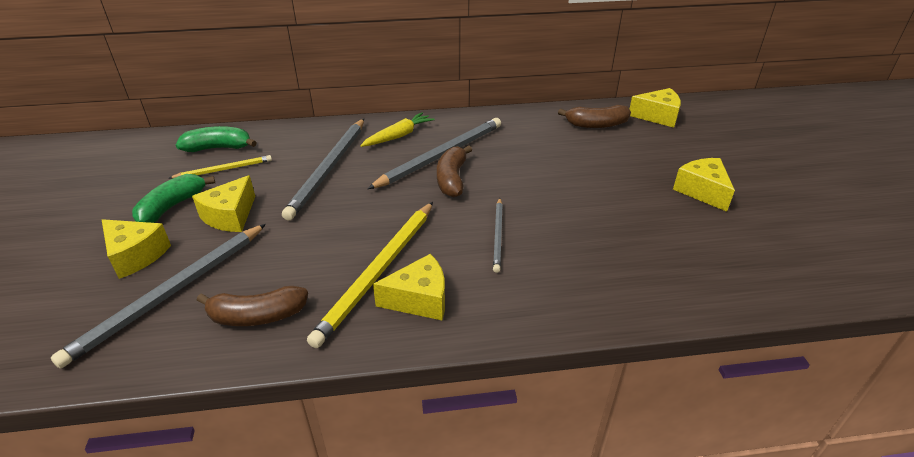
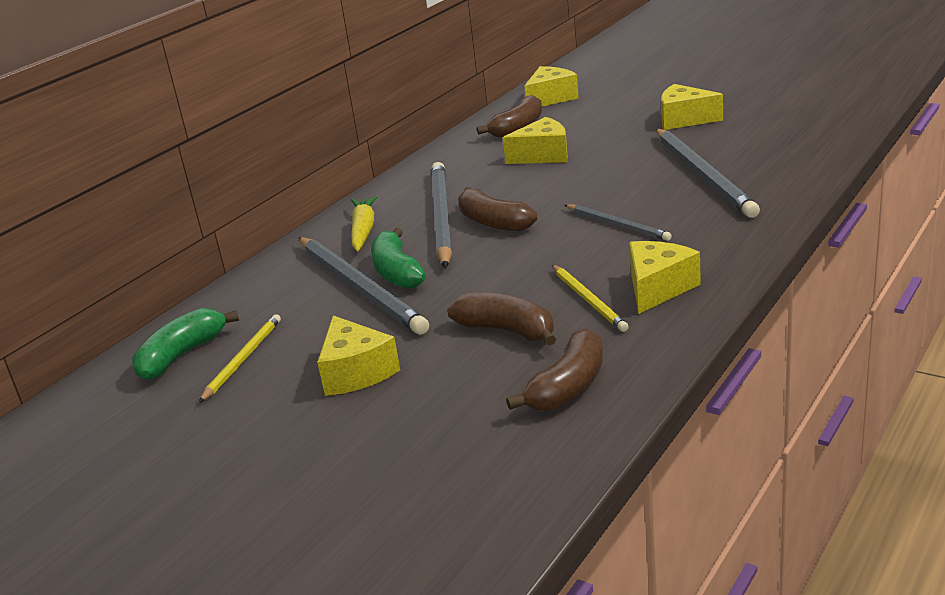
camera: 45 degrees left, 10 degrees down
(136, 255) = (339, 456): yellow cheese -> yellow cheese (543, 155)
(170, 293) = (454, 440): grey pencil -> grey pencil (703, 175)
(172, 207) = (268, 413): green banana -> green banana (397, 272)
(314, 253) = (506, 330): none -> brown banana
(378, 272) = (588, 300): yellow pencil -> yellow pencil, size x0.54

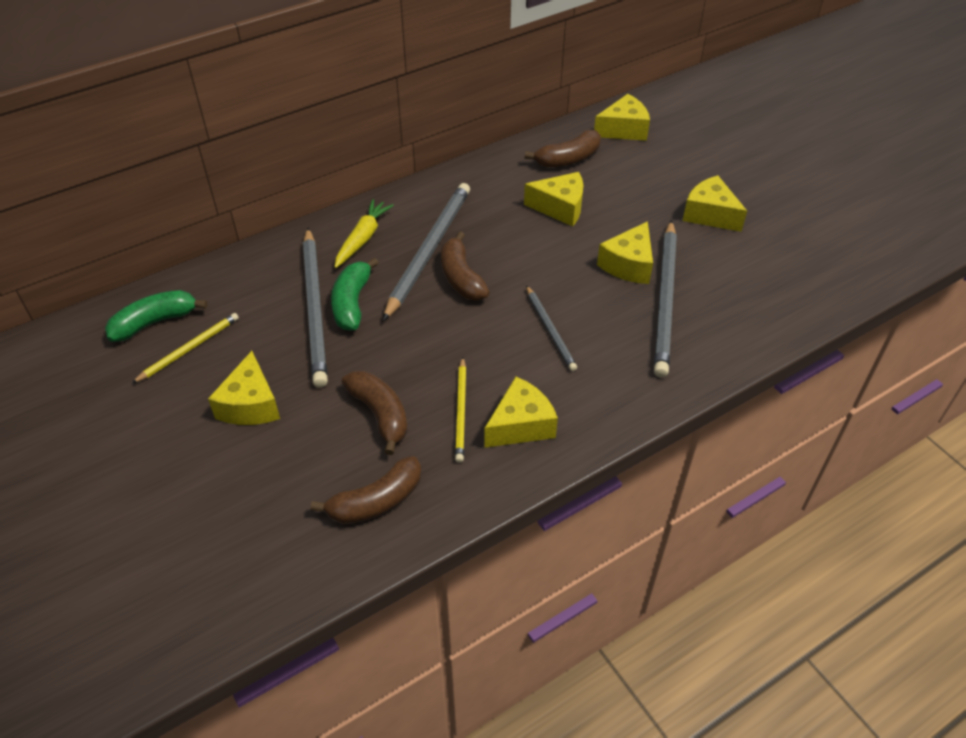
camera: 20 degrees right, 20 degrees up
(645, 167) = (628, 265): none -> yellow cheese

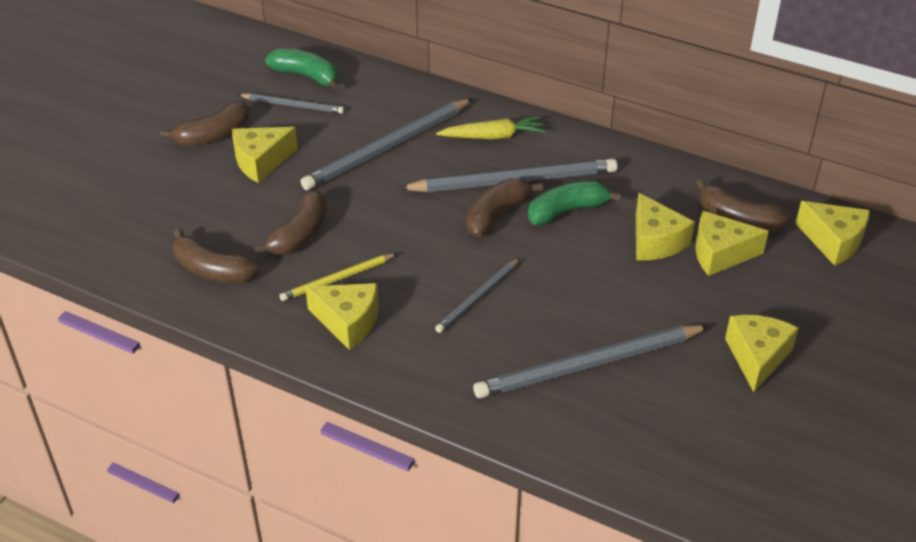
camera: 60 degrees right, 5 degrees down
(173, 427) = (213, 135): none -> brown banana
(189, 349) = (293, 105): yellow pencil -> grey pencil
(352, 303) = (410, 165): green banana -> green banana (567, 211)
(628, 265) = (616, 320): yellow cheese -> yellow cheese (720, 254)

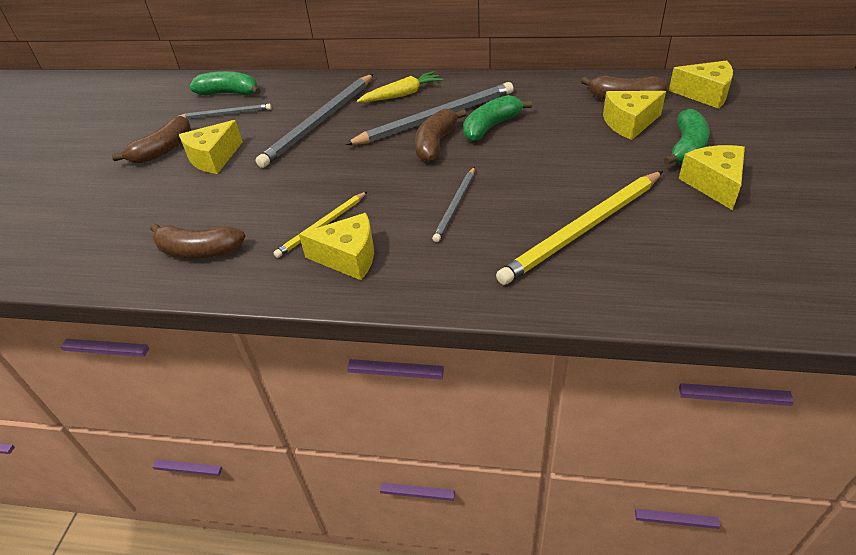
camera: 15 degrees left, 0 degrees up
(300, 234) = (271, 201): brown banana -> none
(588, 365) = (583, 229): grey pencil -> yellow pencil
(655, 241) = (574, 128): yellow cheese -> none
(760, 305) = (686, 148): none -> green banana

